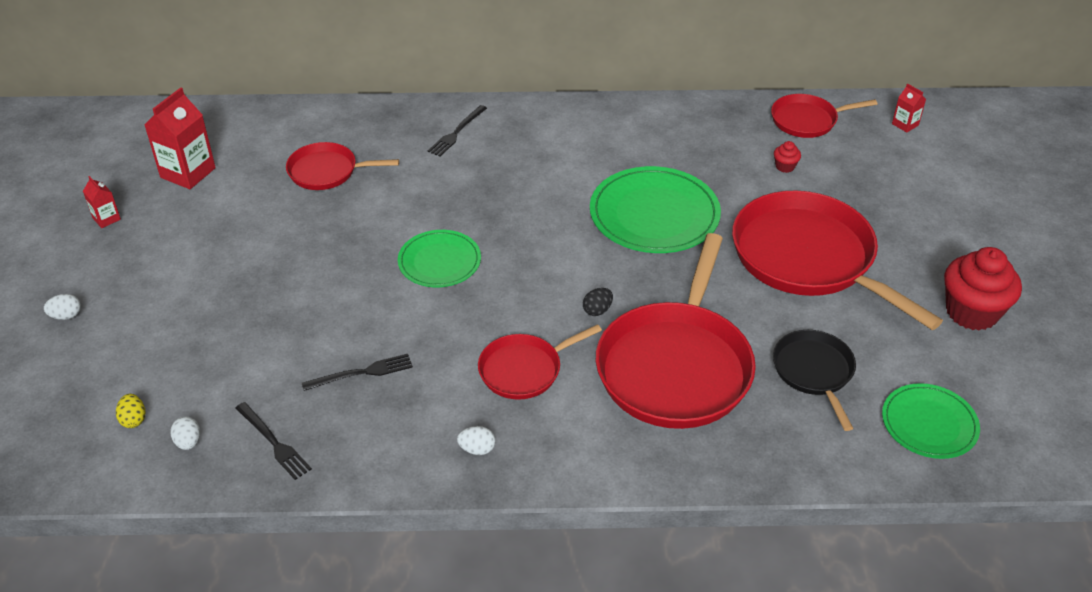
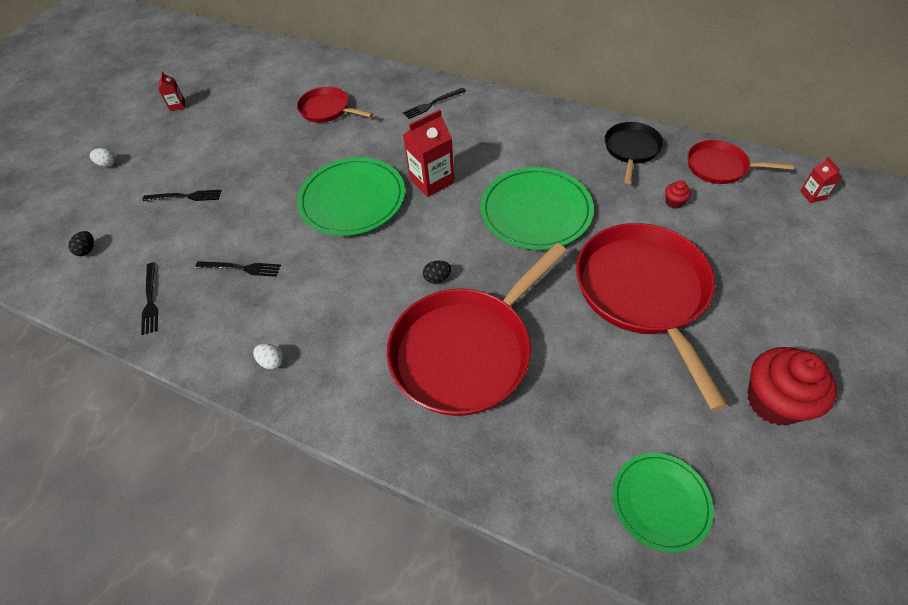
camera: 30 degrees right, 10 degrees up
(134, 419) = (87, 250): yellow egg -> black egg
(188, 173) = (244, 87): red carton -> red carton (432, 181)
(188, 442) = (104, 279): white egg -> none
(218, 320) = (185, 197): none -> black fork
(439, 261) = (352, 199): green plate -> green plate, size x1.63
(524, 370) = (350, 308): red pan -> none
(814, 372) = (581, 403): black pan -> black pan (631, 149)

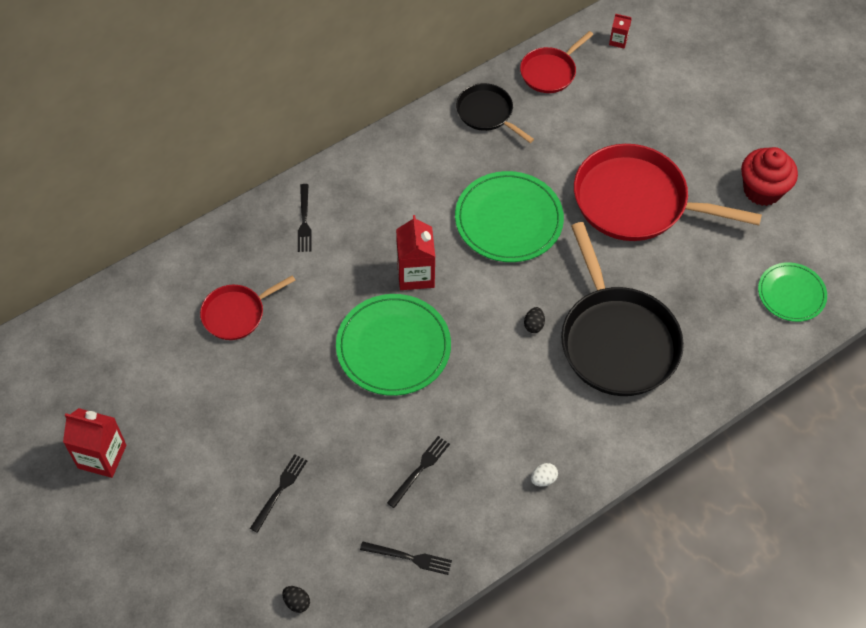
camera: 65 degrees left, 5 degrees up
(107, 164) = (160, 556): white egg -> none
(177, 105) = (102, 456): red carton -> red carton, size x1.96
(466, 351) = (617, 341): red pan -> black pan
(674, 202) = (565, 125): red cupcake -> none

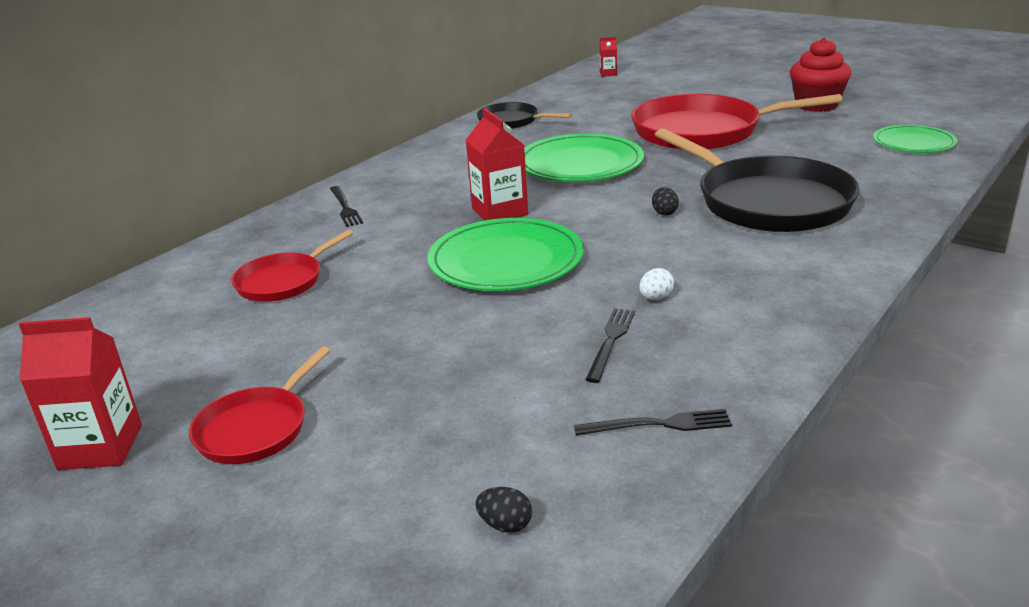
camera: 15 degrees left, 30 degrees down
(280, 490) = (413, 410): black fork -> none
(543, 479) = (783, 309): white egg -> white egg (655, 298)
(550, 72) = (557, 95): red pan -> red pan (256, 429)

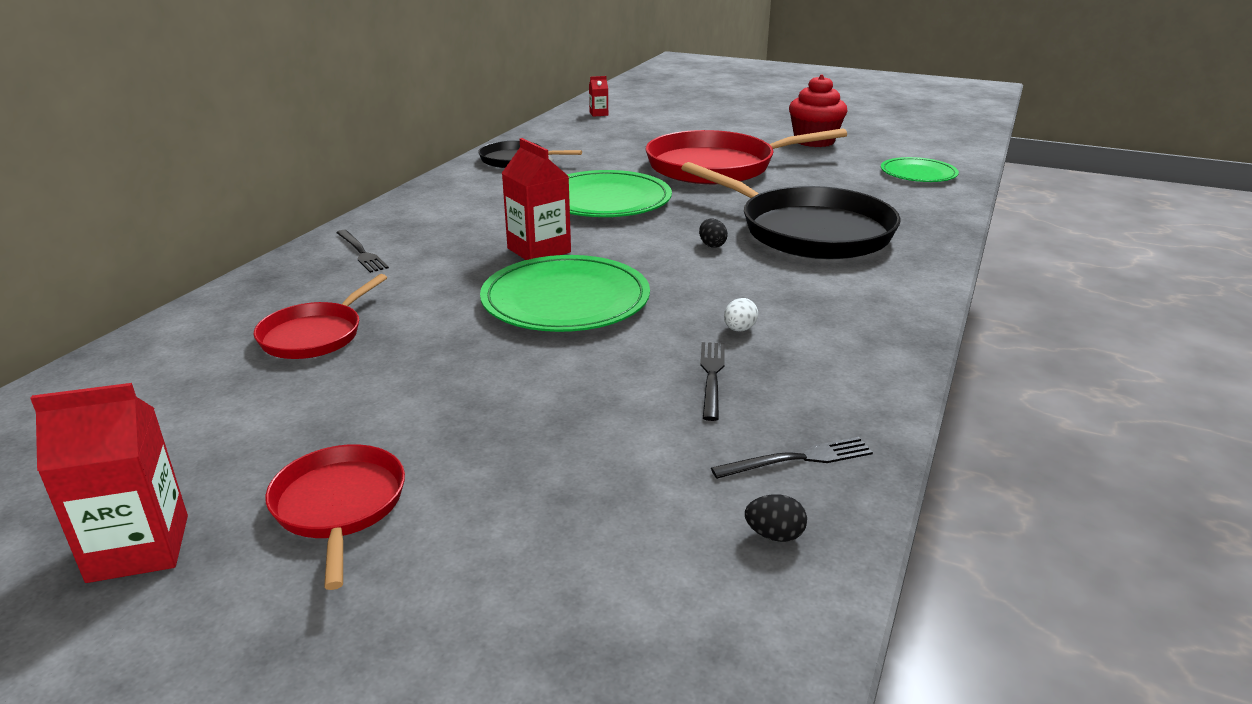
camera: 15 degrees left, 0 degrees up
(256, 429) = (339, 506): red pan -> red pan turned 150 degrees clockwise
(505, 525) = (679, 586): black egg -> black egg (774, 535)

